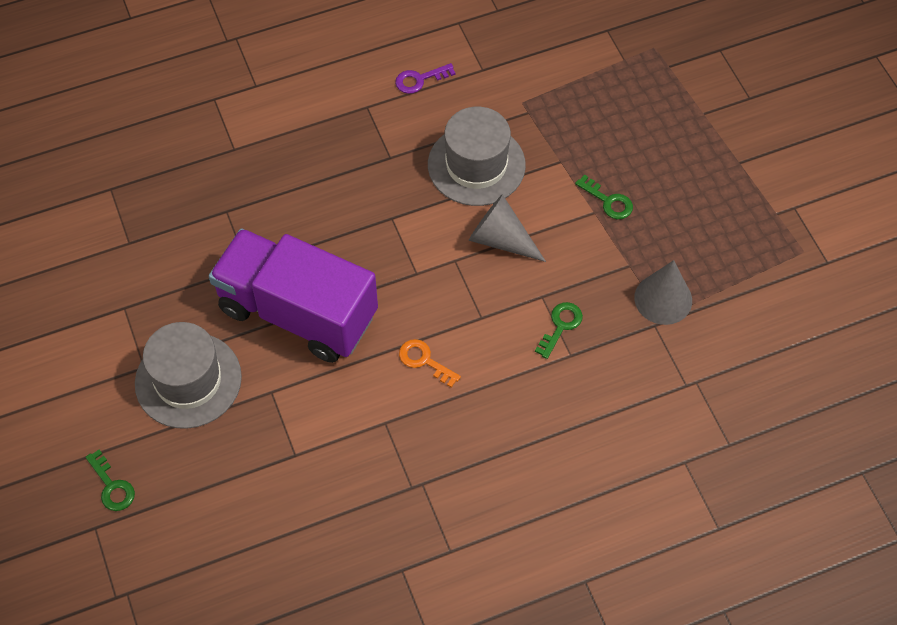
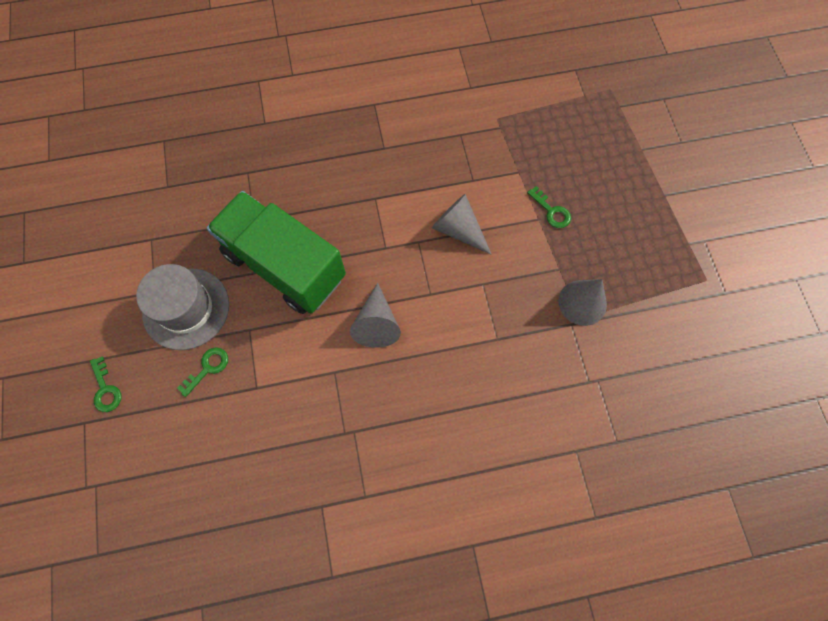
camera: 10 degrees right, 10 degrees up
(297, 312) = (284, 265): purple truck -> green truck
(419, 80) = (419, 88): purple key -> none
(424, 361) = (377, 324): orange key -> grey cone
(476, 165) = (451, 164): grey hat -> none
(560, 326) = (493, 312): green key -> green key (207, 368)

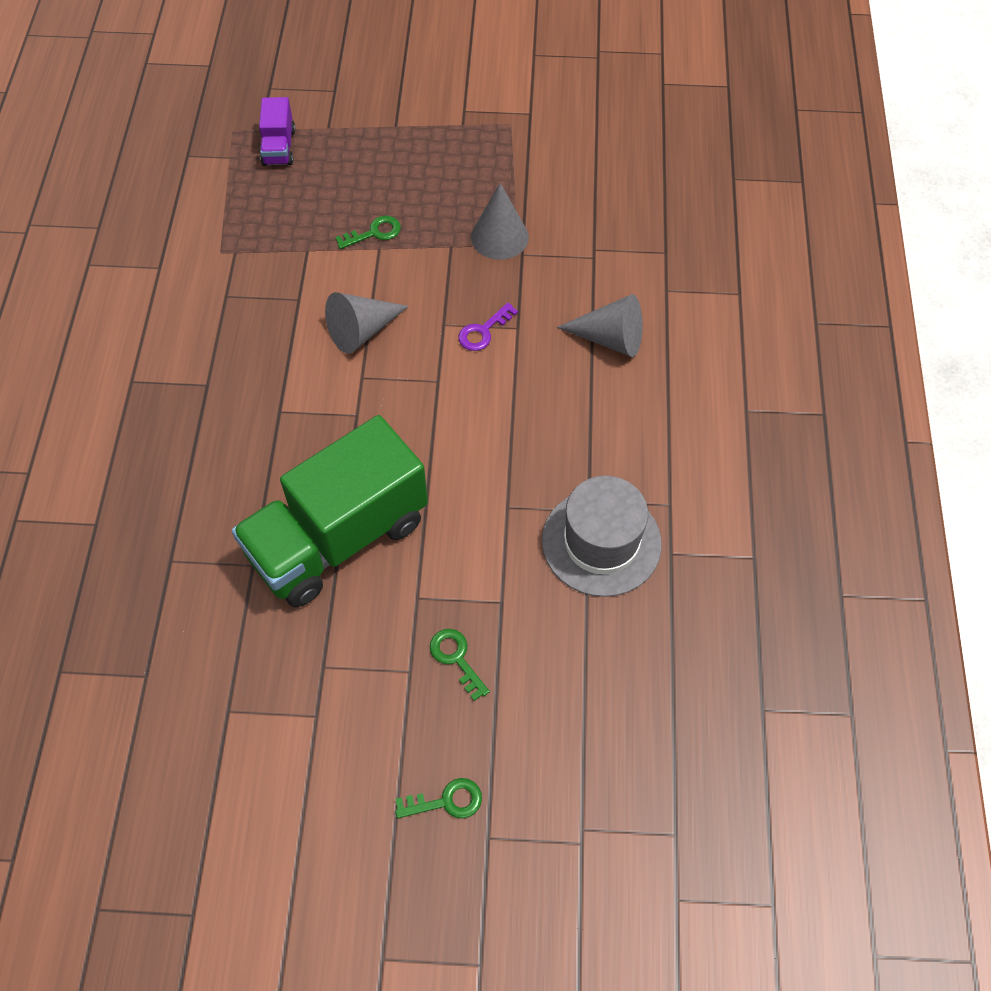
camera: 75 degrees left, 10 degrees down
(186, 308) = (358, 675): grey hat -> grey hat (601, 542)
(377, 324) = (458, 447): grey cone -> grey cone (610, 338)
(485, 314) = (483, 331): none -> purple key
(608, 123) = (279, 147): none -> purple truck

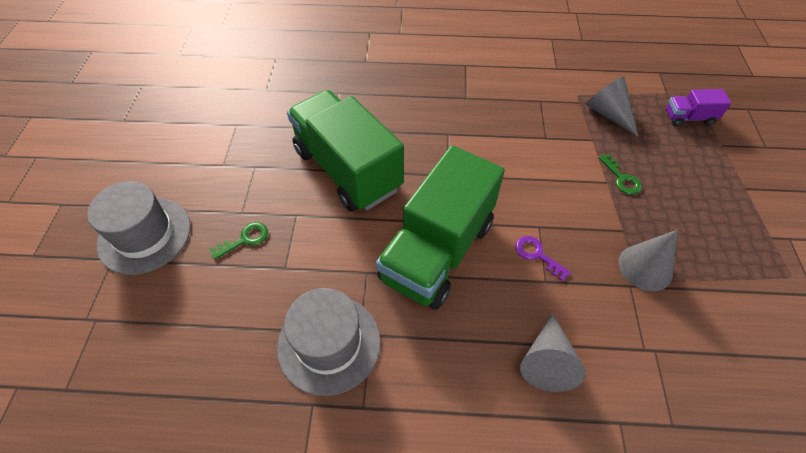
camera: 90 degrees right, 5 degrees down
(362, 331) = (523, 175): grey cone -> grey cone (608, 114)
(446, 801) = (144, 235): green key -> grey hat
(477, 430) = (437, 251): none -> green truck

